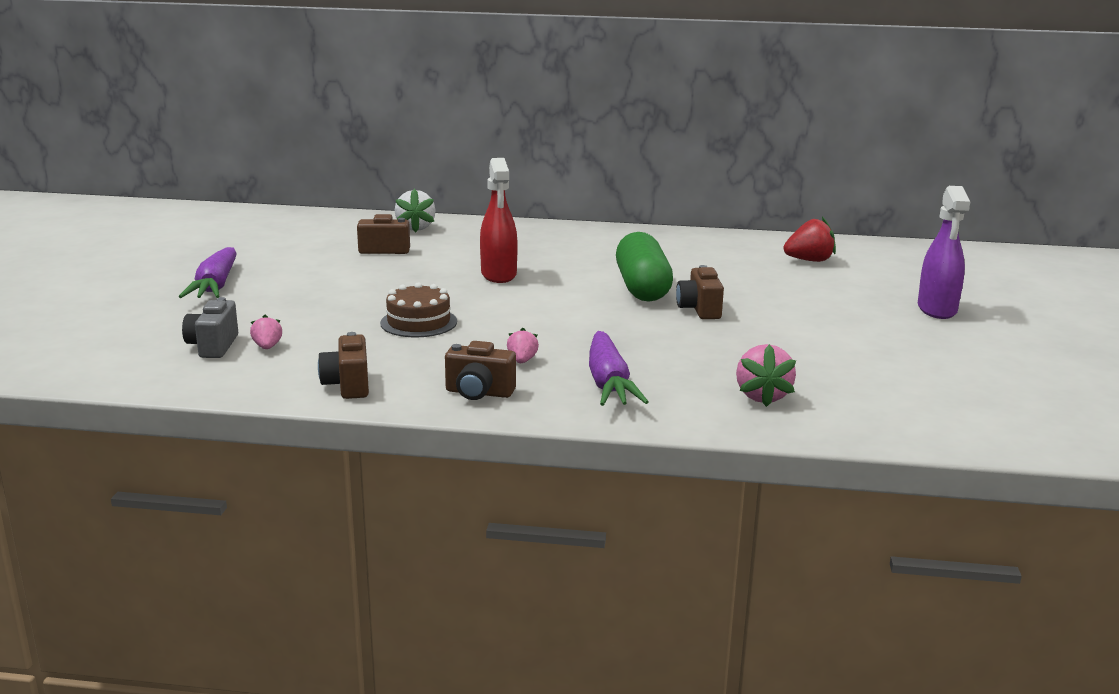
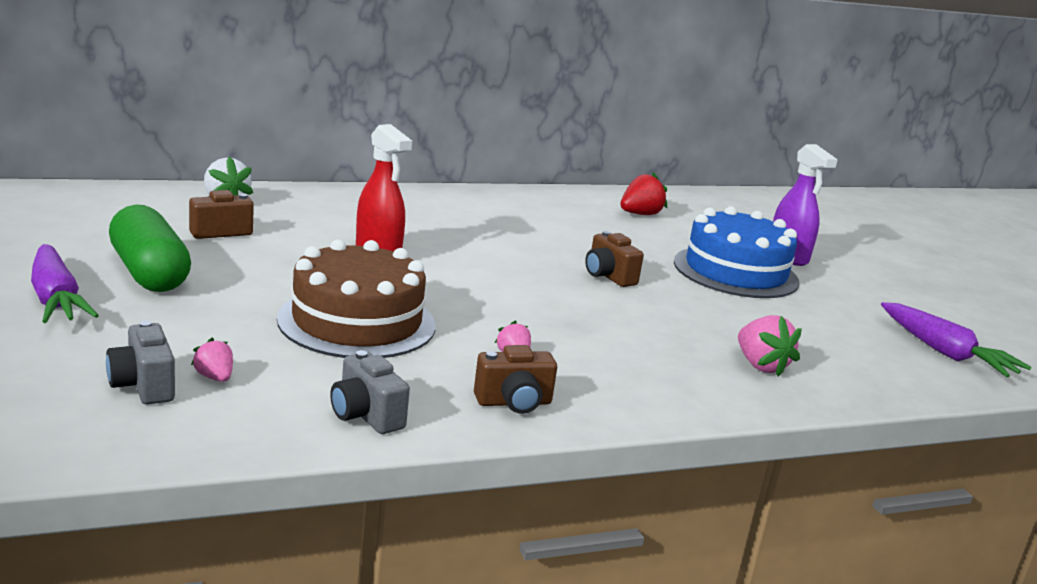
camera: 30 degrees left, 0 degrees up
(348, 385) = (366, 416): brown camera -> grey camera
(418, 322) = (357, 322): brown cake -> brown cake, size x1.77
(608, 383) = (620, 371): purple carrot -> purple carrot (944, 352)
(642, 288) = (532, 256): green capsule -> green capsule (149, 273)
(850, 317) = (735, 272): none -> blue cake

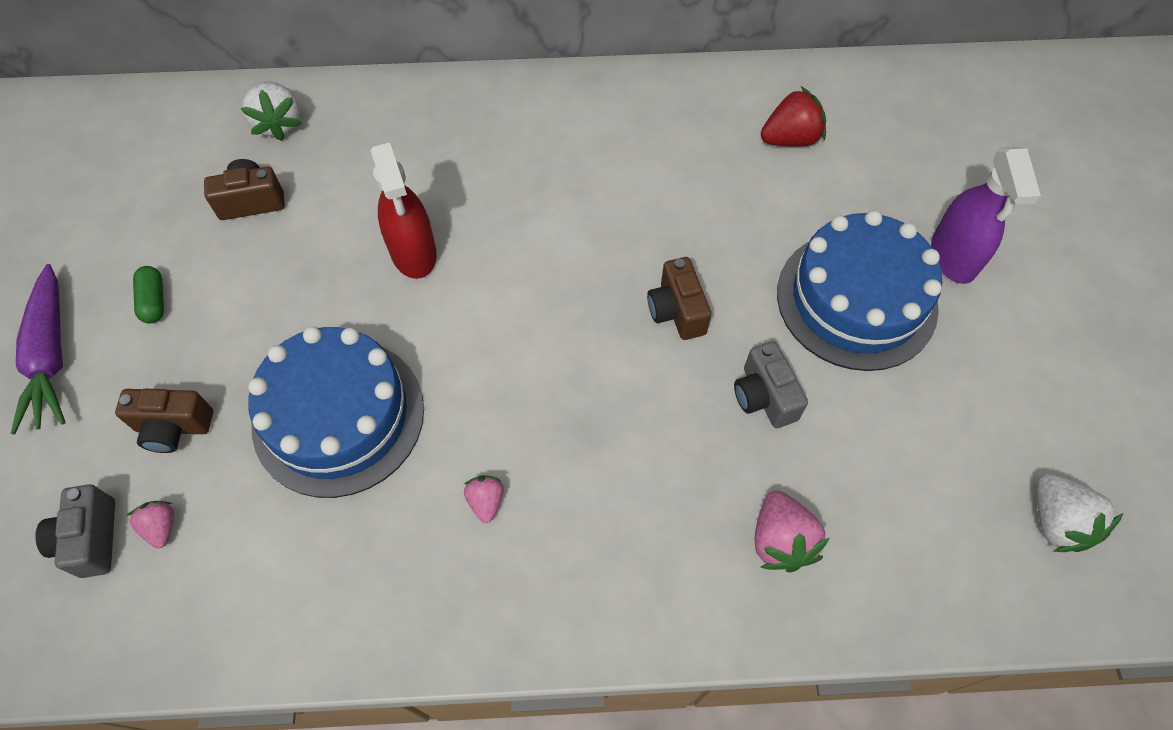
camera: 20 degrees right, 40 degrees up
(149, 273) = (154, 301): green capsule -> green capsule, size x0.43
(357, 322) = (338, 416): brown cake -> blue cake
(366, 416) = (286, 615): grey camera -> grey camera (764, 397)
(514, 403) = (449, 602): brown camera -> brown camera (173, 427)
(944, 352) = (1056, 522): purple carrot -> white strawberry

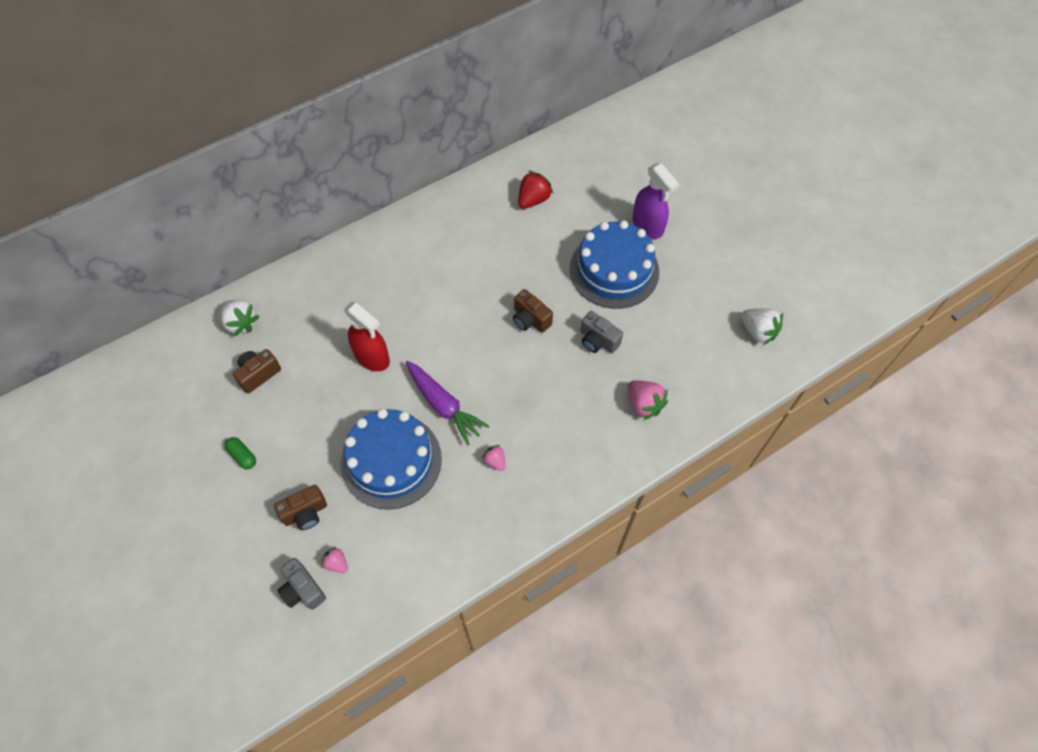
camera: 30 degrees left, 0 degrees up
(51, 356) = (205, 515): purple carrot -> purple carrot (443, 405)

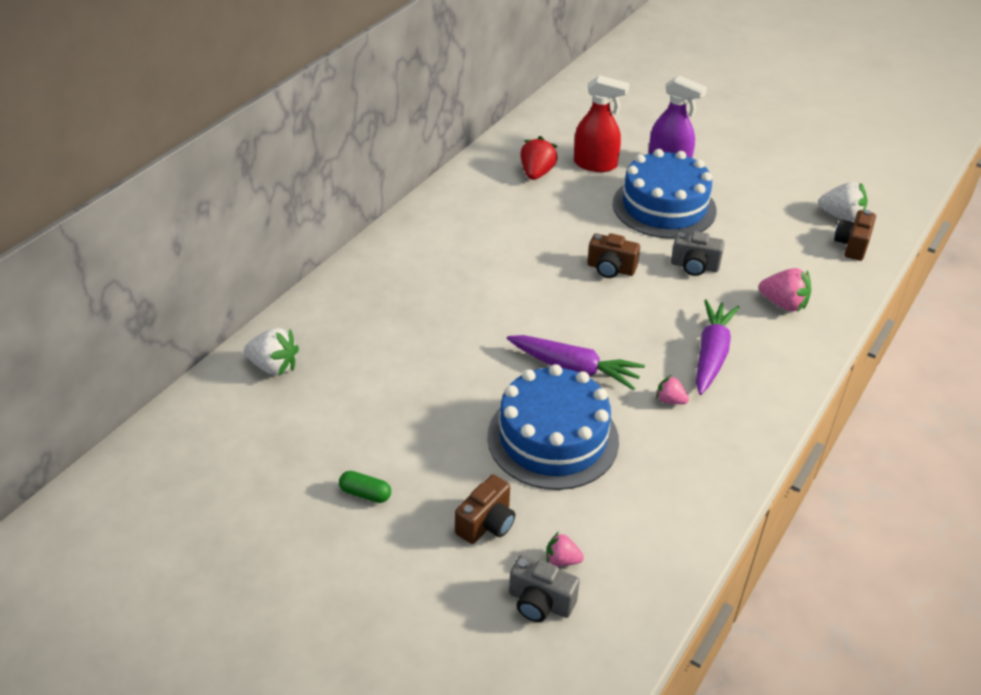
camera: 25 degrees left, 20 degrees down
(258, 374) = (330, 408): brown camera -> brown camera (852, 245)
(372, 357) = (459, 351): red spray bottle -> red spray bottle (595, 164)
(554, 431) = (711, 354): none -> purple carrot

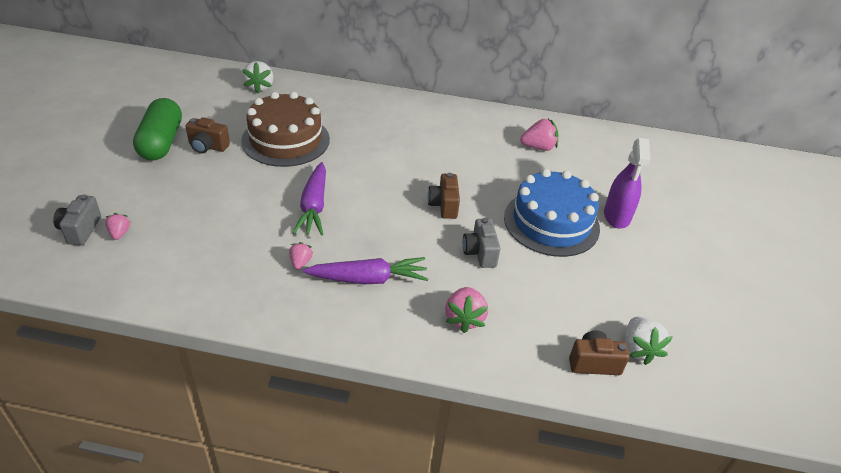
camera: 65 degrees right, 0 degrees up
(365, 493) = (161, 142): green capsule -> green capsule, size x2.32
(423, 366) = (285, 140): none -> brown cake
(487, 523) = (146, 194): brown camera -> brown camera (207, 147)
(536, 173) = (538, 147): red strawberry -> pink strawberry
(553, 438) = (236, 209): blue cake -> none
(595, 164) = (578, 175): red spray bottle -> none

